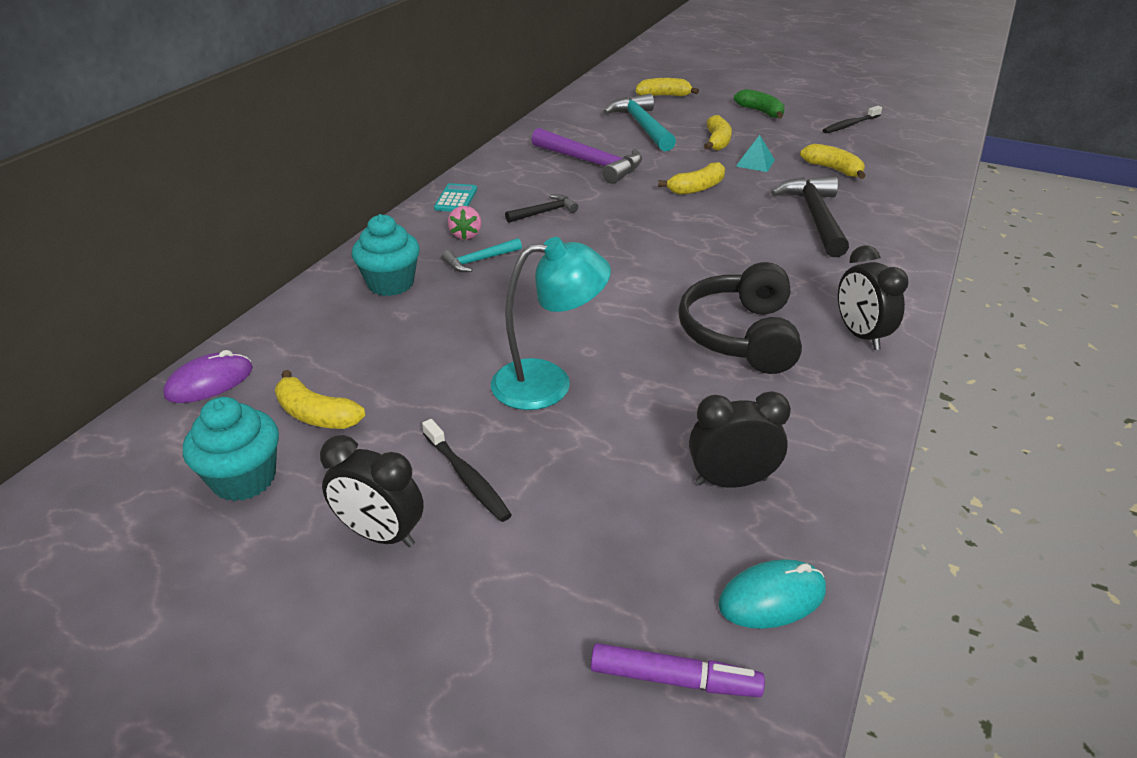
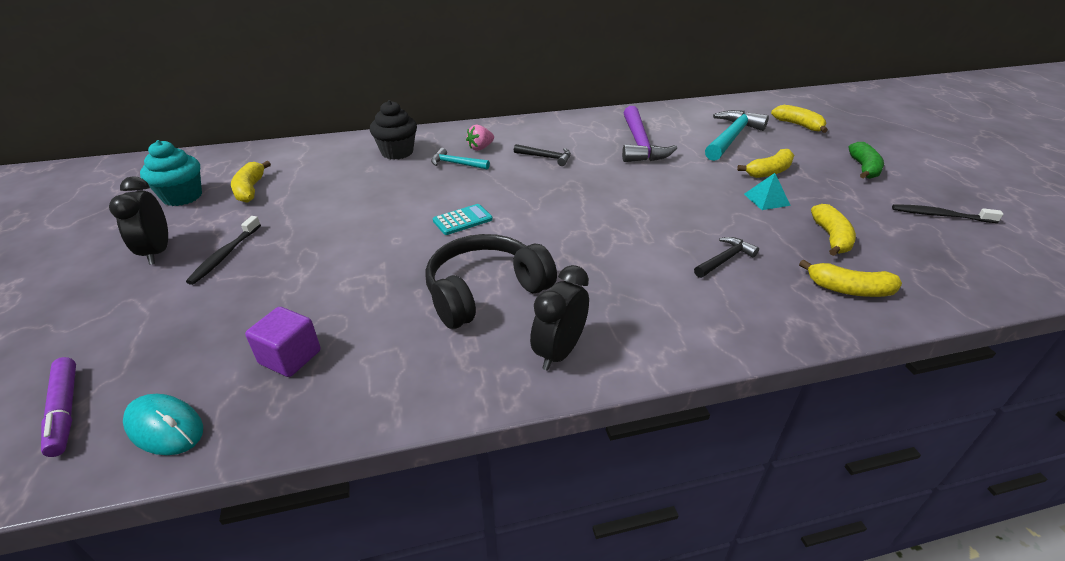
camera: 50 degrees right, 0 degrees up
(209, 382) = (256, 153): purple mouse -> none
(391, 284) = (397, 152): turquoise cupcake -> black cupcake
(456, 199) = (518, 128): turquoise calculator -> turquoise calculator (462, 220)
(548, 383) = (344, 241): turquoise lamp -> none
(697, 188) = (677, 193): yellow banana -> yellow banana (849, 289)
(731, 481) = (290, 357): black clock -> purple cube
(815, 217) = (725, 259): black hammer -> black hammer, size x0.53

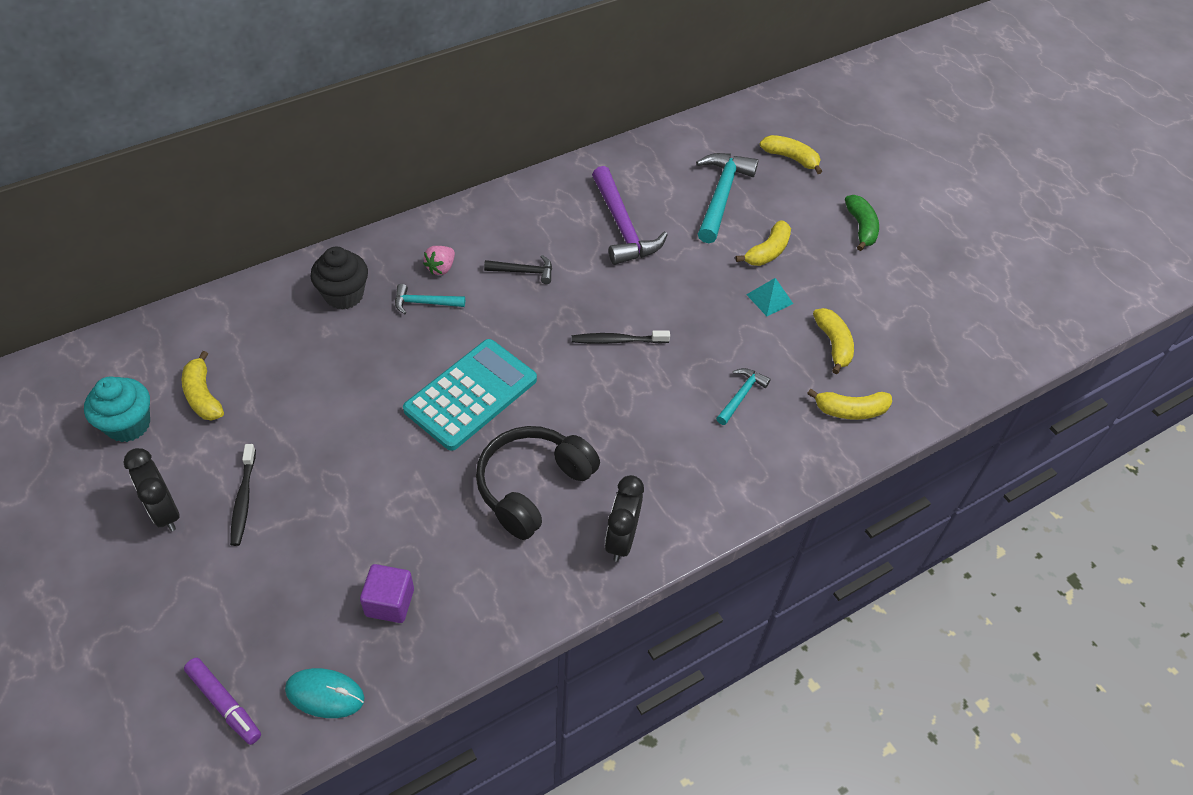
camera: 20 degrees left, 15 degrees up
(462, 220) = (471, 395): turquoise calculator -> turquoise calculator, size x2.15
(725, 259) = (741, 395): black hammer -> turquoise hammer
(940, 215) = (930, 291): black toothbrush -> black toothbrush (617, 341)

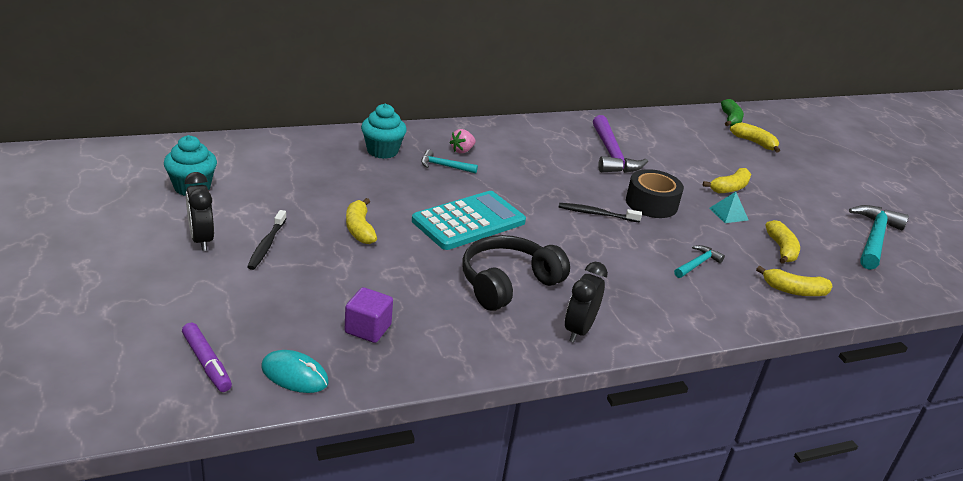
camera: 10 degrees right, 20 degrees down
(203, 396) = (255, 183): yellow banana -> yellow banana (359, 229)
(344, 295) = (382, 151): black cupcake -> turquoise cupcake
(524, 272) = (527, 164): black hammer -> none
(679, 305) = (651, 203): none -> black tape
(721, 195) = (694, 152): turquoise hammer -> turquoise hammer (874, 238)
(861, 227) = (810, 189): green banana -> green banana (730, 119)

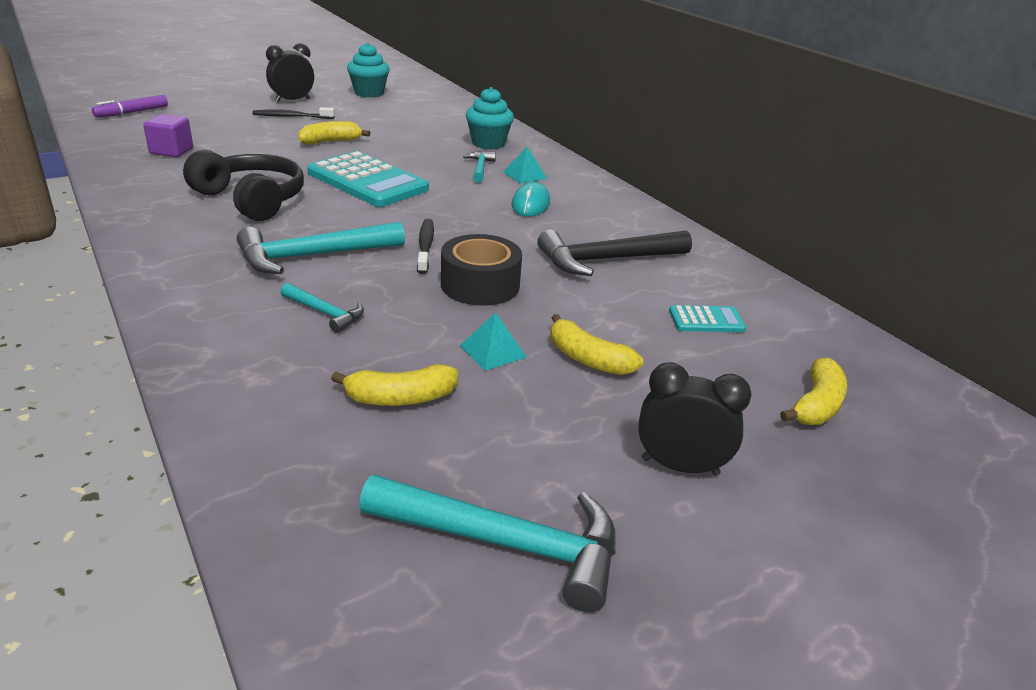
camera: 80 degrees right, 0 degrees up
(294, 375) = (112, 134): turquoise mouse -> turquoise mouse (530, 204)
(462, 150) = (524, 175): pink strawberry -> turquoise pyramid
(578, 330) = (165, 233): black clock -> black clock (680, 466)
(612, 155) = (606, 260): purple hammer -> black hammer
(616, 262) = (312, 256): none -> turquoise hammer
(682, 145) = (706, 320): none -> turquoise calculator
(730, 119) = (892, 382): green banana -> none
(794, 290) = (269, 398): yellow banana -> none

